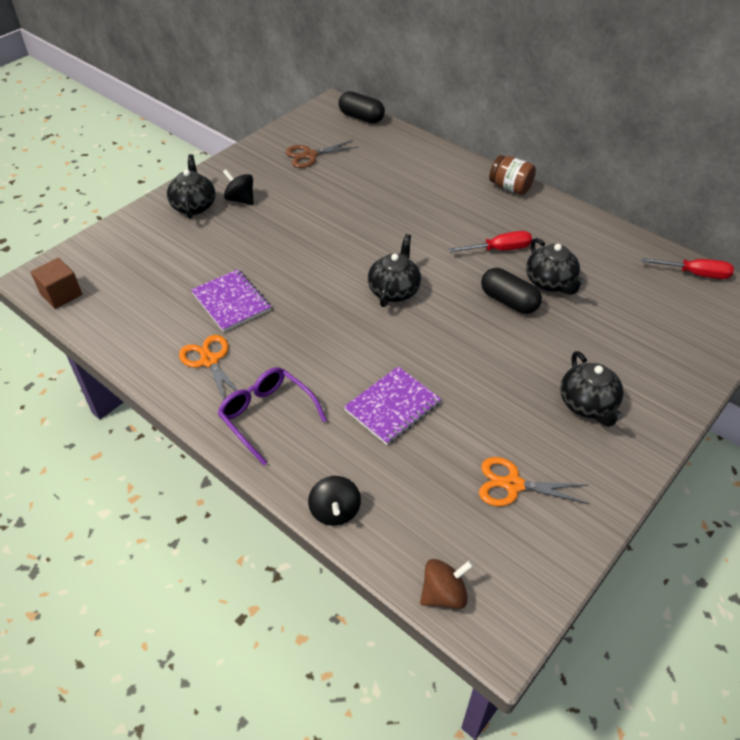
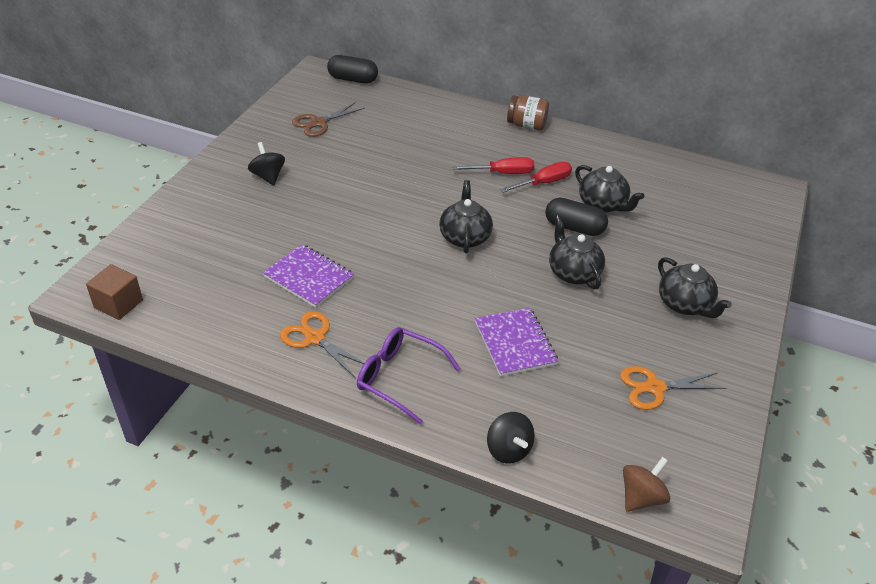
camera: 20 degrees left, 5 degrees down
(194, 206) = (221, 190): black teapot -> black teapot (573, 273)
(240, 199) = (268, 176): black spinning top -> black spinning top turned 45 degrees clockwise
(392, 407) = (515, 343): purple notebook -> purple notebook turned 45 degrees counterclockwise
(695, 274) = (720, 176): red screwdriver -> red screwdriver (503, 173)

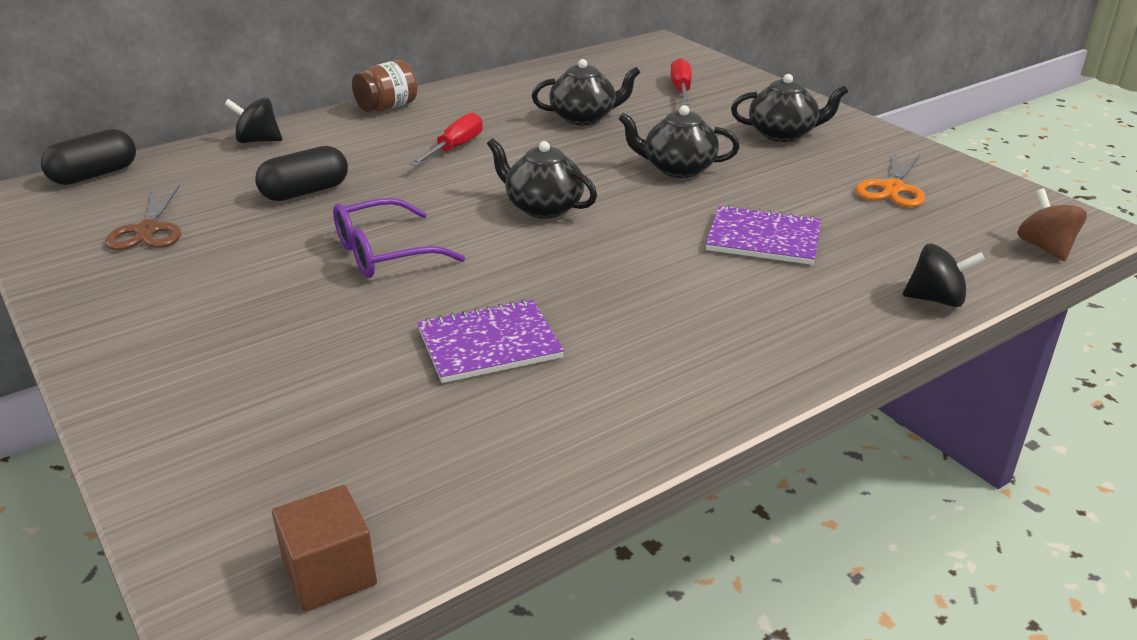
camera: 55 degrees left, 10 degrees down
(268, 176) = (206, 310): black spinning top -> black spinning top (258, 141)
(315, 338) = (625, 378): orange scissors -> none
(400, 378) = (763, 334): purple glasses -> purple glasses (385, 253)
(543, 183) = (505, 133): red screwdriver -> red screwdriver (681, 90)
(574, 227) = (603, 143): black capsule -> black capsule (305, 192)

